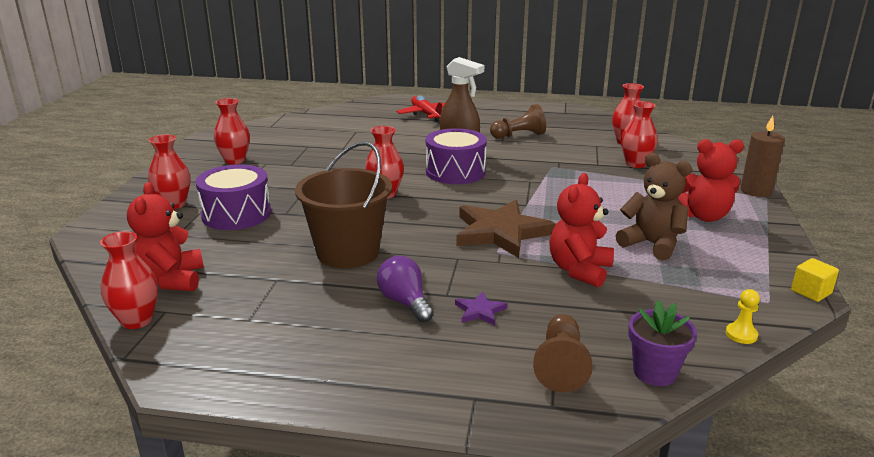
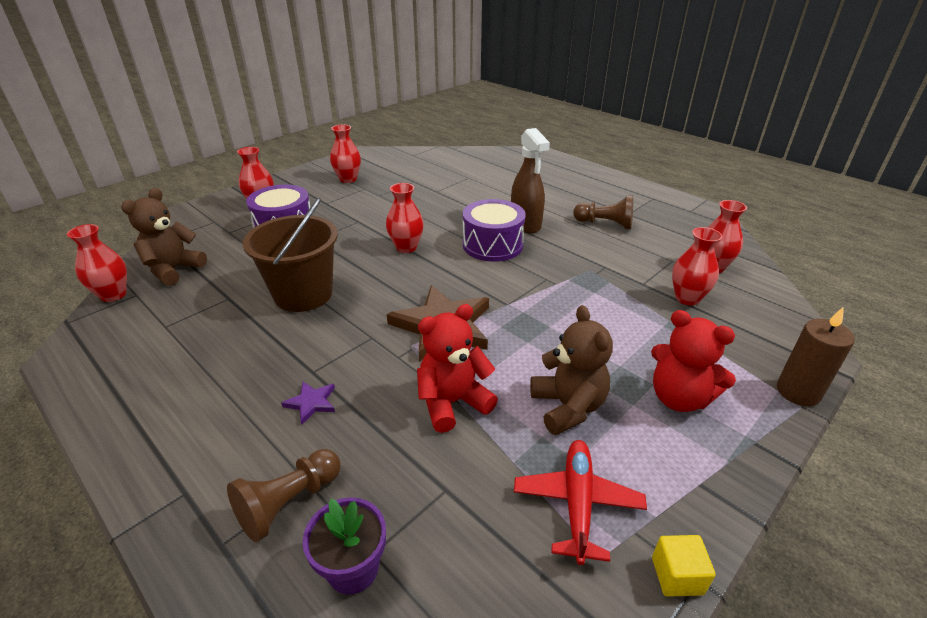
camera: 35 degrees right, 10 degrees up
(171, 280) = (174, 270): red teddy bear -> brown teddy bear
(405, 302) = (273, 363): purple light bulb -> none
(426, 114) = (549, 176): red plane -> red plane (577, 503)
(741, 334) = (505, 581): yellow pawn -> none

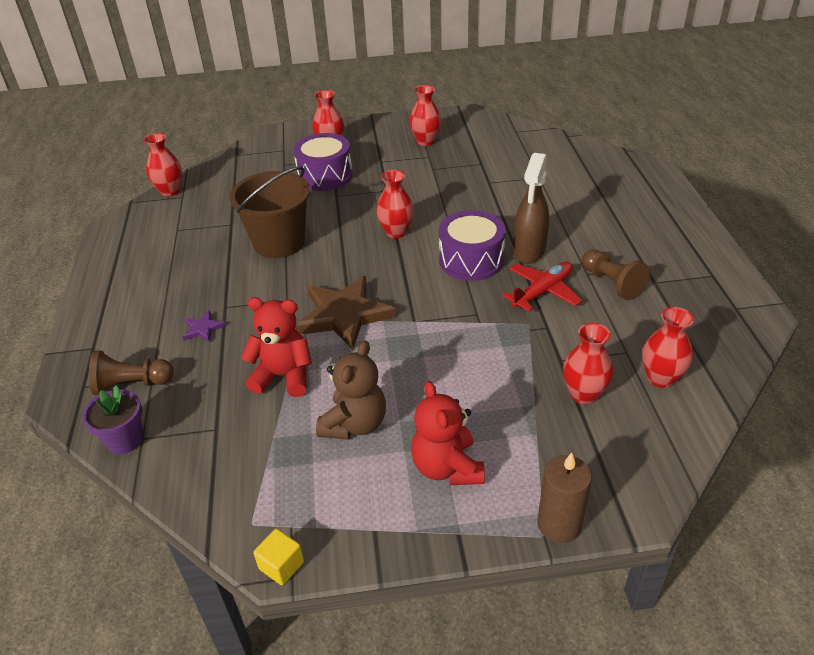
camera: 40 degrees right, 5 degrees up
(174, 270) = (220, 185): brown teddy bear -> none
(577, 503) = (279, 486): red plane -> red plane (543, 291)

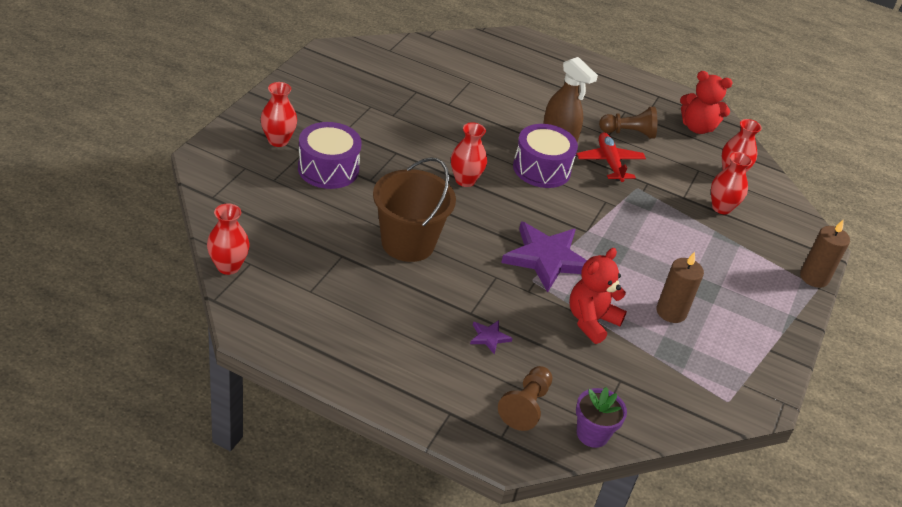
camera: 65 degrees left, 0 degrees up
(281, 565) = (772, 403): yellow cube -> none
(344, 315) = (546, 258): brown star -> purple star
(354, 424) = (671, 312): brown teddy bear -> brown candle
(425, 141) = (343, 94): red vase -> none
(447, 467) = (741, 294): red teddy bear -> red teddy bear (697, 127)

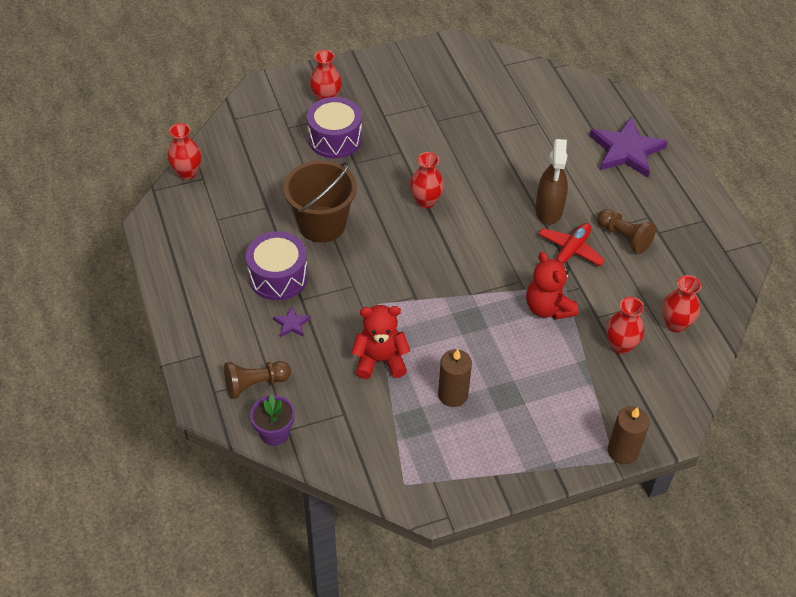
camera: 50 degrees right, 10 degrees up
(541, 169) = (501, 226): purple drum -> purple drum (278, 276)
(546, 258) = (409, 295): purple star -> purple star (626, 150)
(697, 127) = (701, 267): red teddy bear -> red teddy bear (548, 308)

